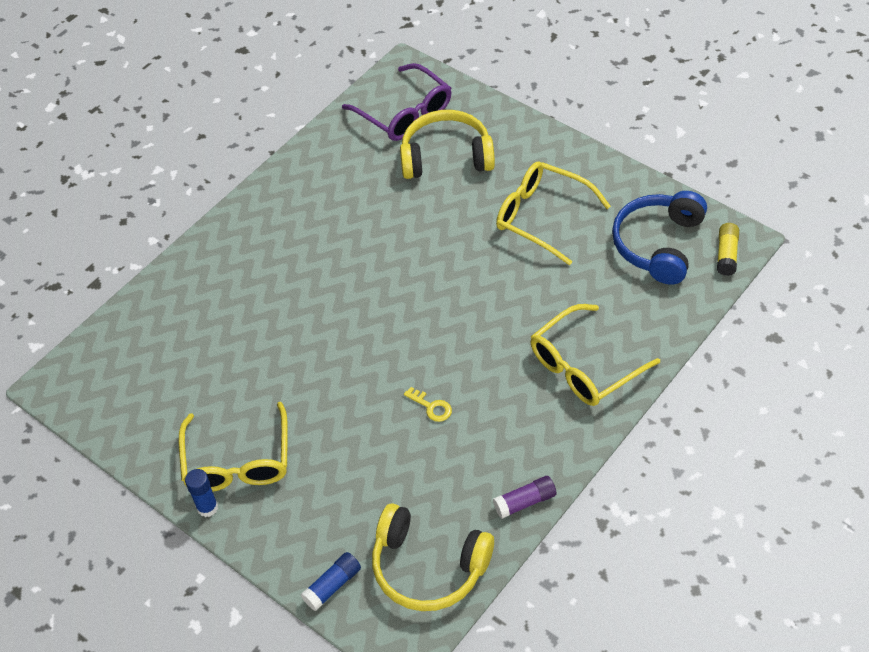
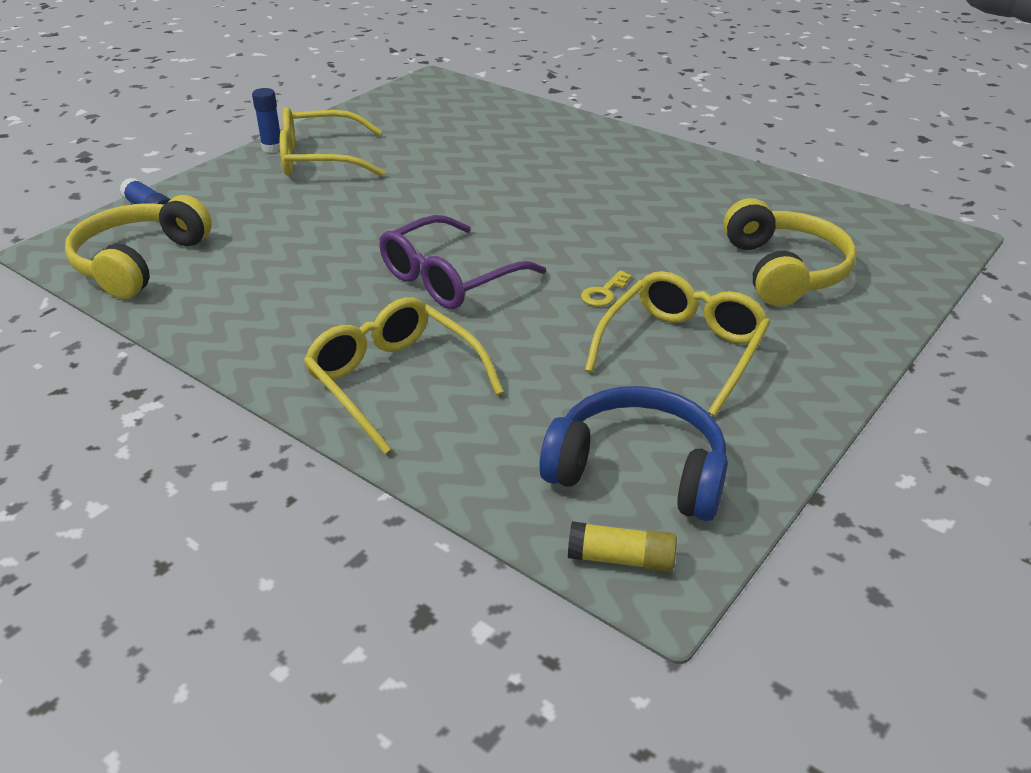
camera: 85 degrees right, 15 degrees down
(404, 113) = (857, 239): purple glasses -> purple glasses (450, 278)
(431, 407) = (357, 262): yellow key -> yellow key (604, 293)
(525, 502) = (192, 327): purple glue stick -> none

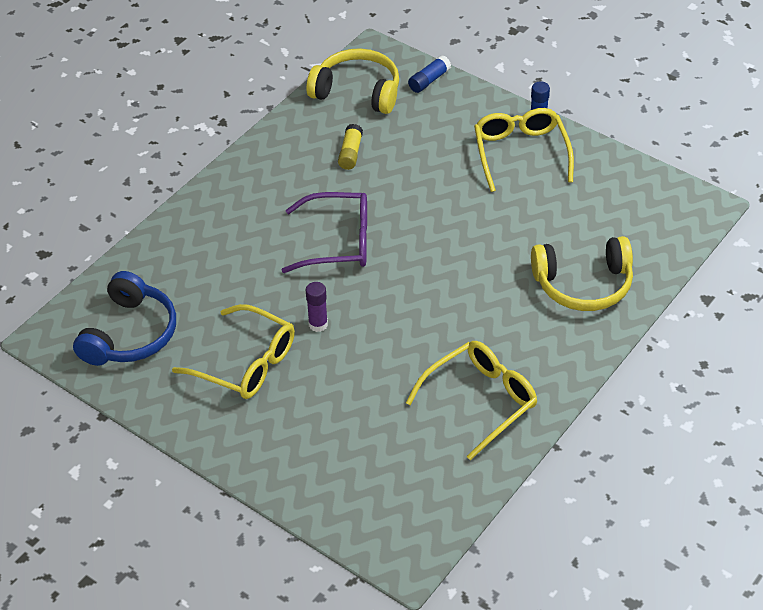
camera: 90 degrees right, 10 degrees up
(394, 381) = (221, 225): yellow glasses -> yellow glasses (480, 401)
(450, 278) = (338, 242): purple glasses -> purple glasses turned 135 degrees clockwise
(604, 293) = (318, 324): yellow key -> purple glue stick
(621, 559) = (64, 324): yellow glue stick -> yellow glue stick (350, 153)
(784, 270) = (349, 434): yellow headphones -> yellow headphones (583, 284)

